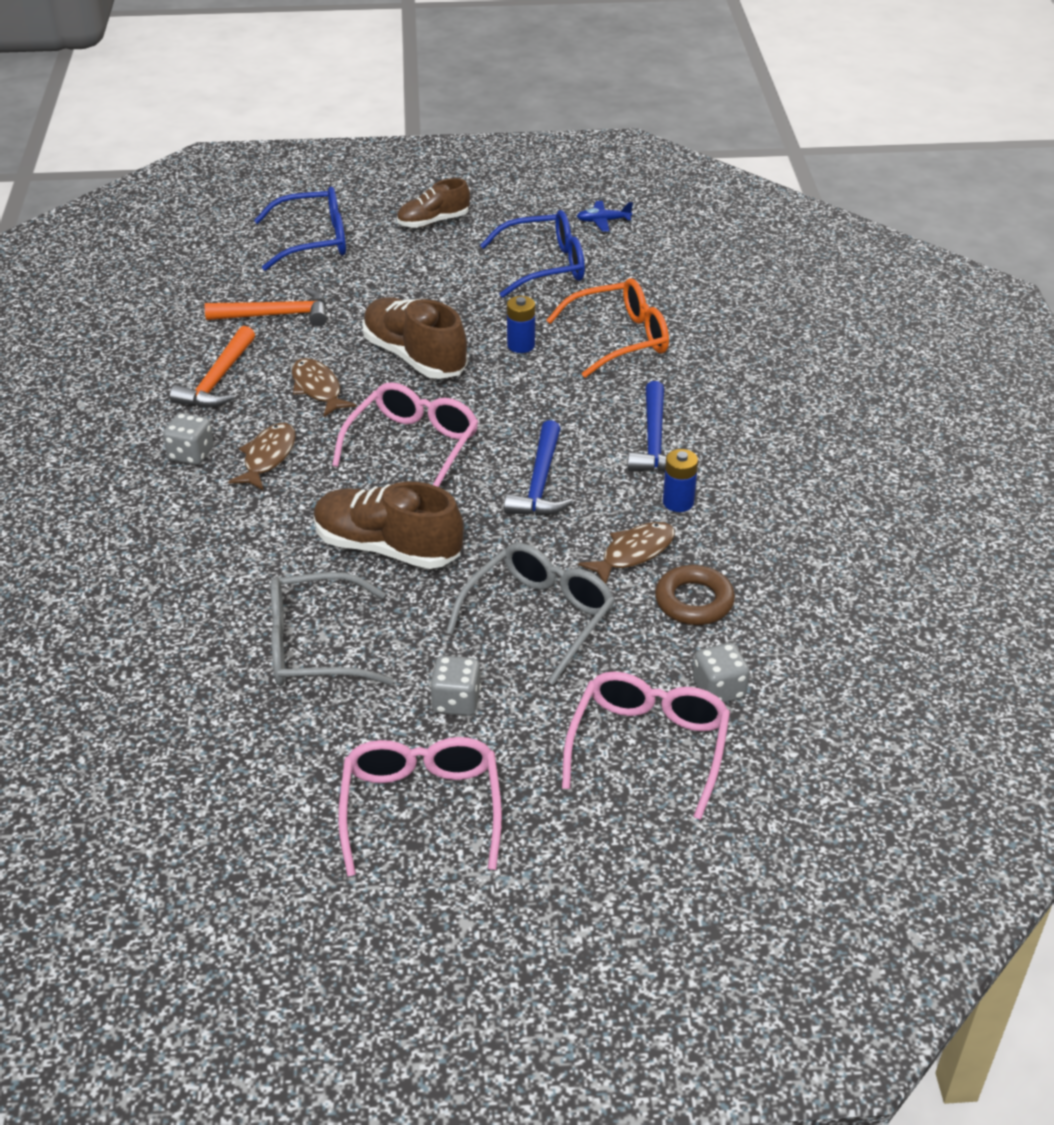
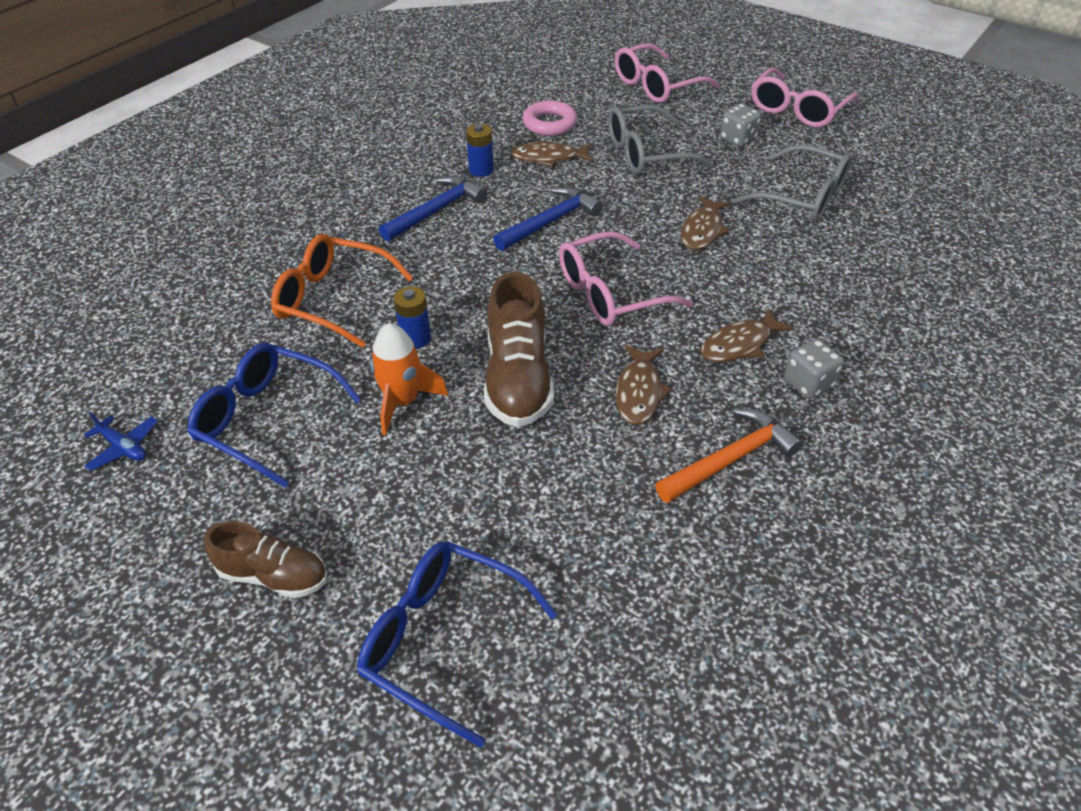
camera: 140 degrees left, 5 degrees up
(276, 315) = (601, 521): orange hammer -> none
(387, 548) = (702, 230): brown shoe -> brown fish
(475, 310) = (403, 401): none -> orange rocket
(694, 601) = (549, 123): brown ring -> pink ring
(718, 689) = (592, 89): grey dice -> none

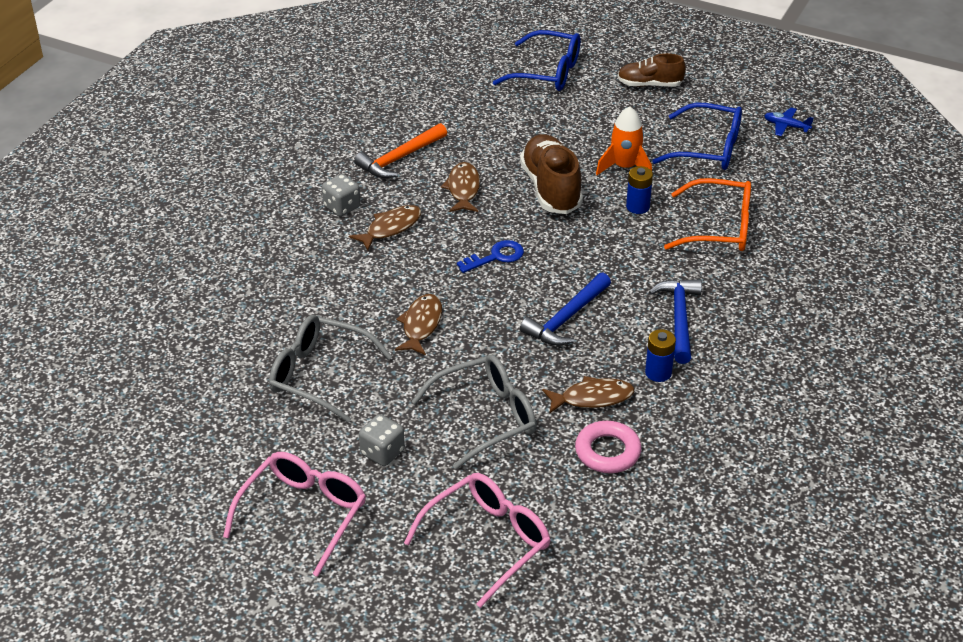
camera: 170 degrees right, 5 degrees down
(436, 211) = (679, 318): blue hammer -> blue hammer turned 150 degrees clockwise
(611, 293) = (496, 257): pink glasses -> blue key

